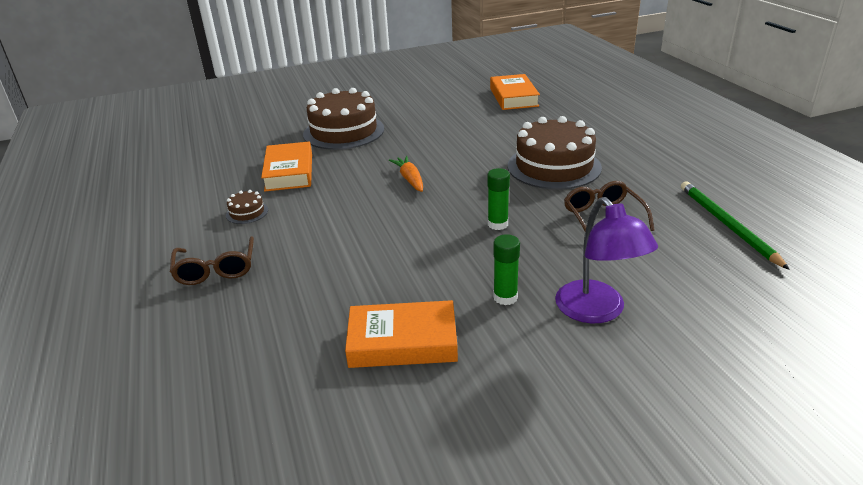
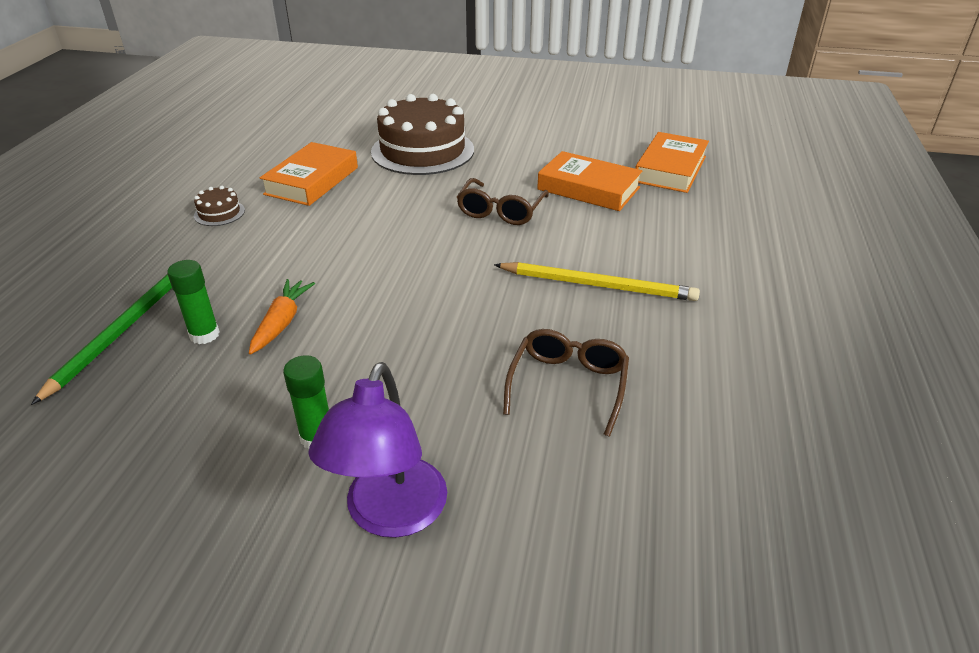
camera: 30 degrees right, 5 degrees up
(216, 270) = (118, 266): brown glasses -> brown glasses (500, 211)
(402, 341) = (155, 435): orange book -> orange book (588, 188)
(410, 179) = (413, 236): orange carrot -> orange carrot (282, 322)
(497, 224) = (431, 336): green glue stick -> green glue stick (204, 335)
(554, 166) = (598, 285): brown cake -> yellow pencil
(727, 225) = (729, 480): green pencil -> green pencil (122, 330)

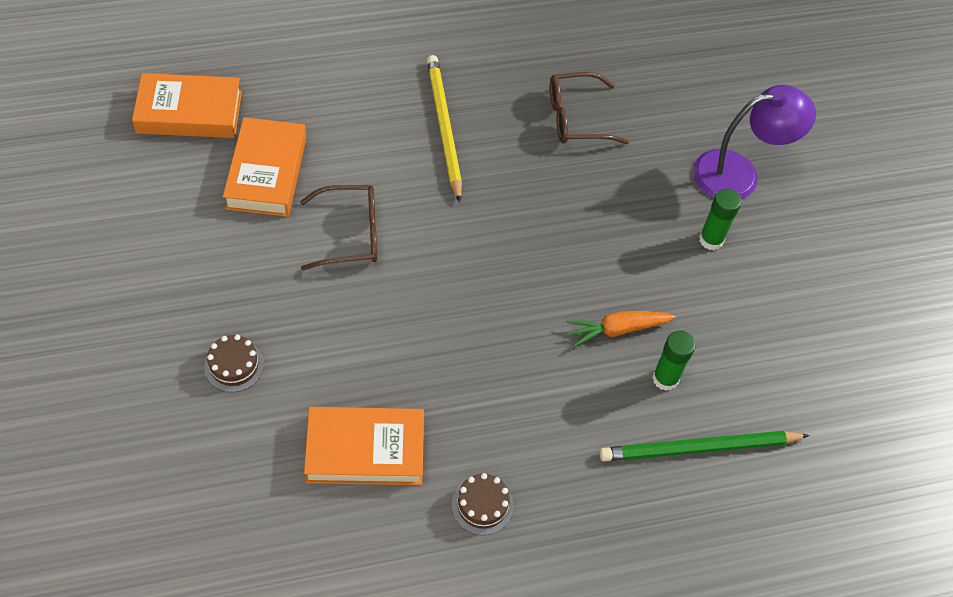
camera: 120 degrees left, 20 degrees up
(422, 151) = (234, 366): brown cake -> brown cake, size x0.42

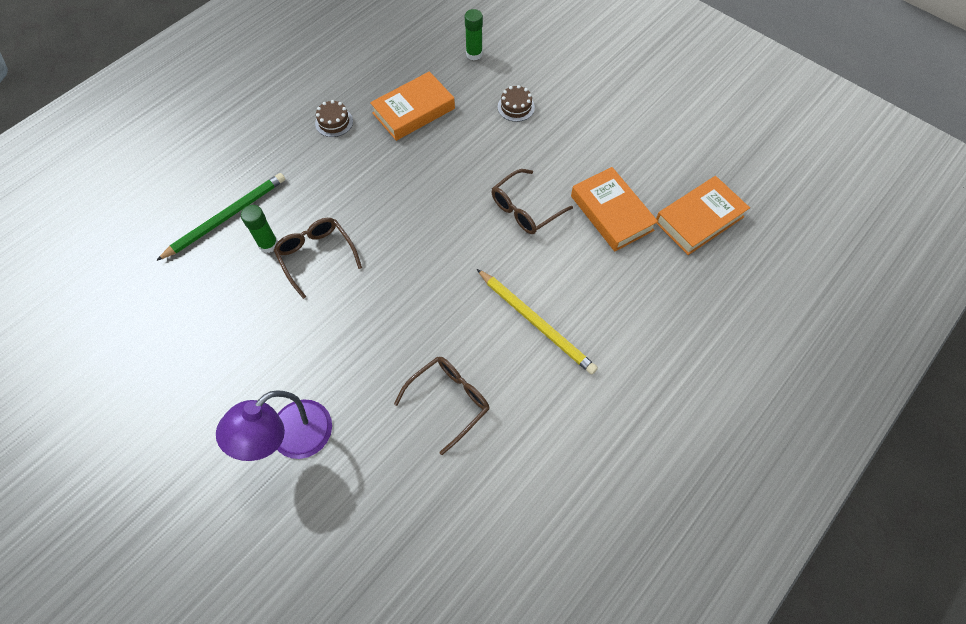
camera: 150 degrees right, 5 degrees up
(617, 329) = (316, 256): orange carrot -> brown glasses
(711, 240) = (285, 363): green glue stick -> green glue stick (474, 54)

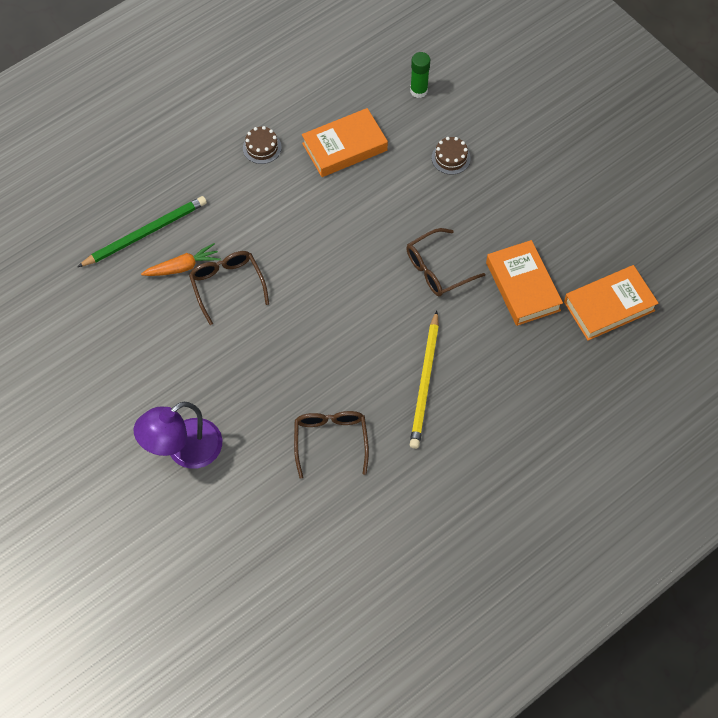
camera: 10 degrees right, 0 degrees up
(268, 244) = (183, 267): green glue stick -> orange carrot
(449, 400) = (330, 440): brown glasses -> brown glasses turned 60 degrees counterclockwise
(536, 323) = (425, 382): yellow pencil -> yellow pencil turned 45 degrees clockwise

